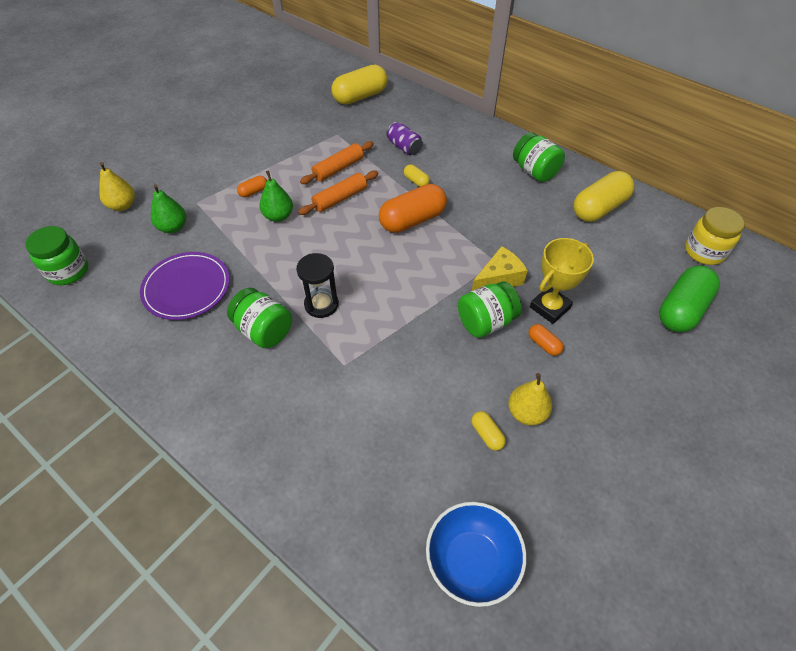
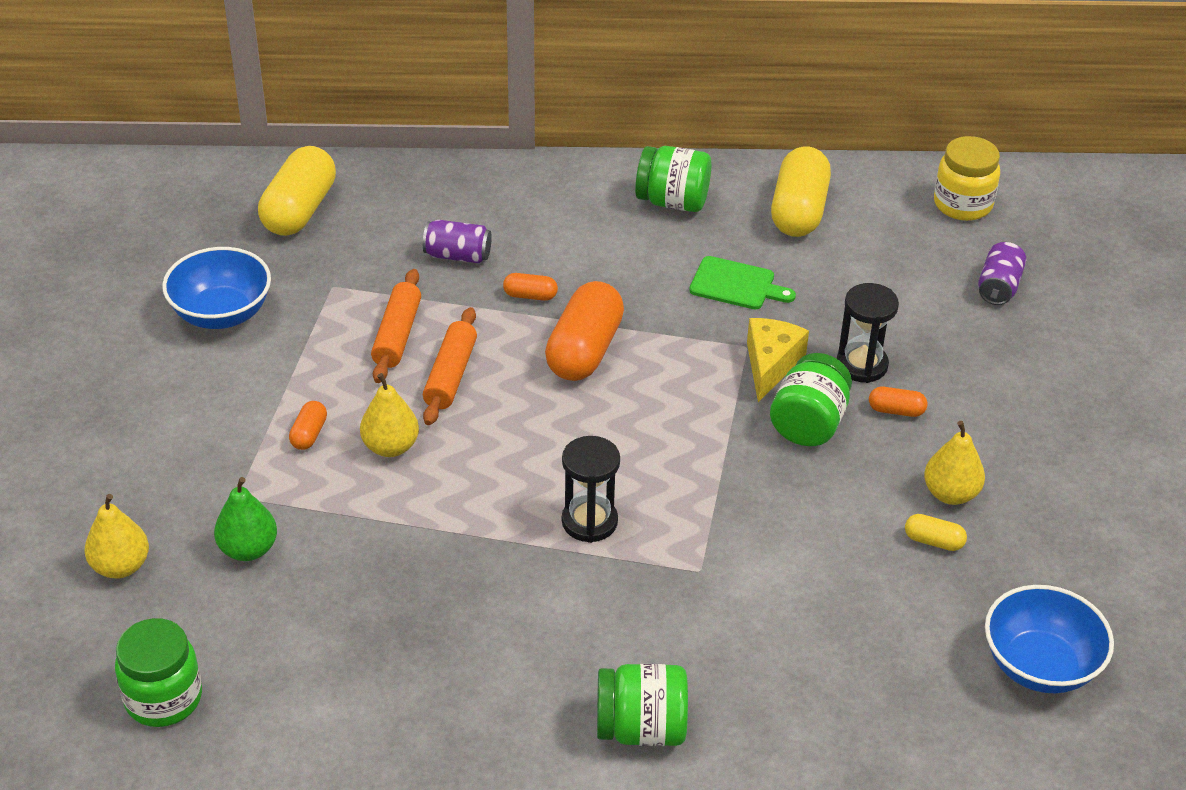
camera: 40 degrees left, 10 degrees down
(187, 288) = (379, 611): purple plate -> none
(264, 331) = (553, 595): green jar -> green jar (641, 728)
(278, 216) = (390, 447): green pear -> yellow pear
(281, 123) = (221, 313): none -> blue bowl
(416, 181) = (530, 296): yellow capsule -> orange capsule
(524, 228) = (736, 285): none -> green cutting board
(550, 307) = (861, 365): yellow trophy -> black hourglass
(681, 309) = (999, 287): green capsule -> purple can

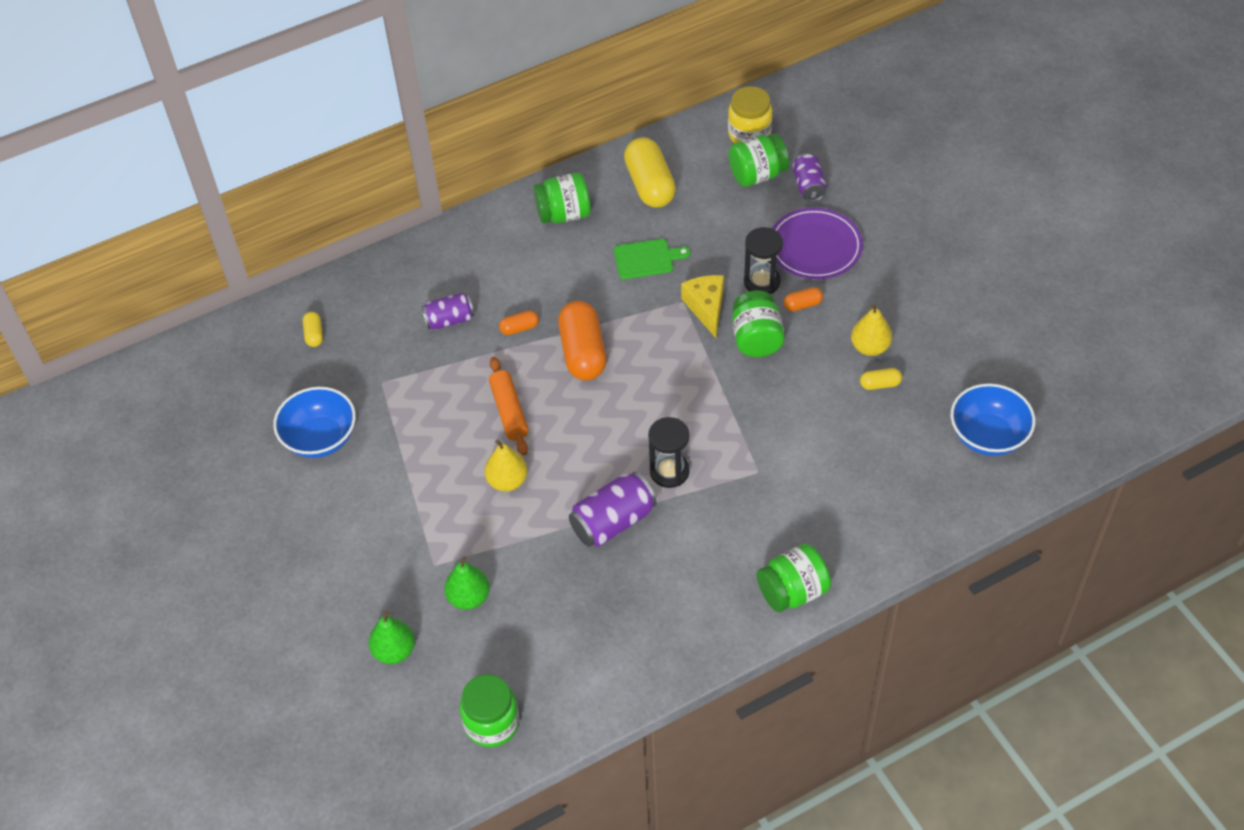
camera: 25 degrees left, 10 degrees up
(121, 566) = (394, 651): yellow pear -> green pear
(299, 210) = (314, 334): yellow capsule -> yellow capsule, size x0.46
(309, 434) = (447, 498): orange capsule -> none
(397, 335) = (452, 398): orange rolling pin -> none
(479, 545) = (613, 522): none -> purple can
(941, 250) = (757, 175): none -> green jar
(959, 354) = (815, 247): none -> purple plate

